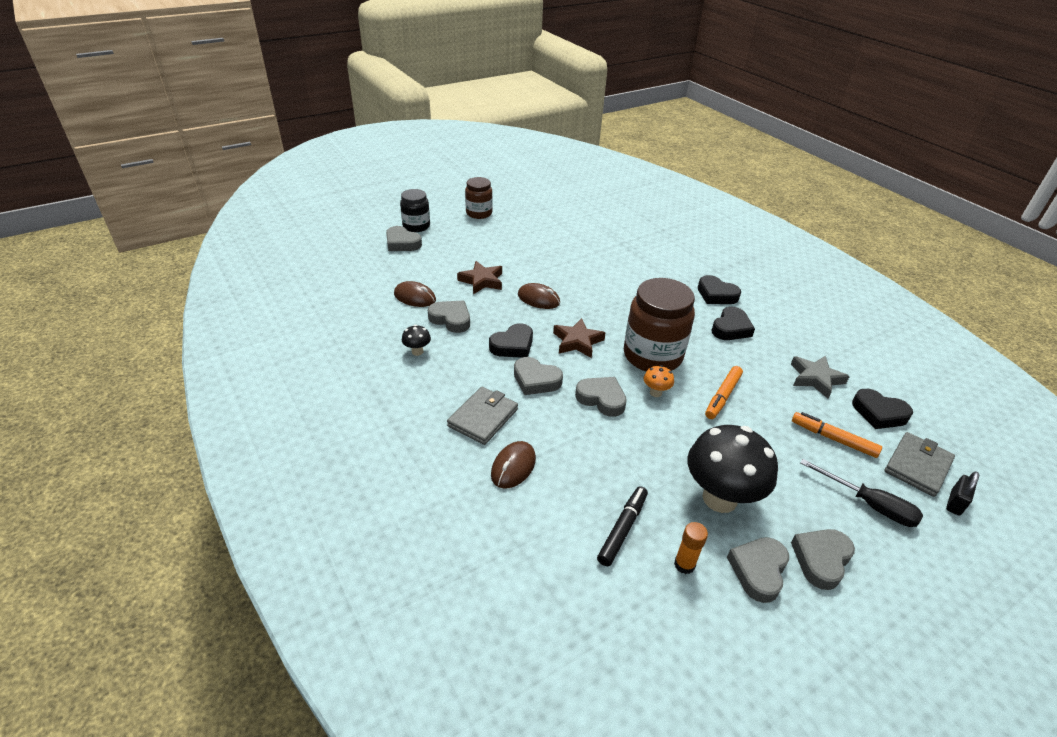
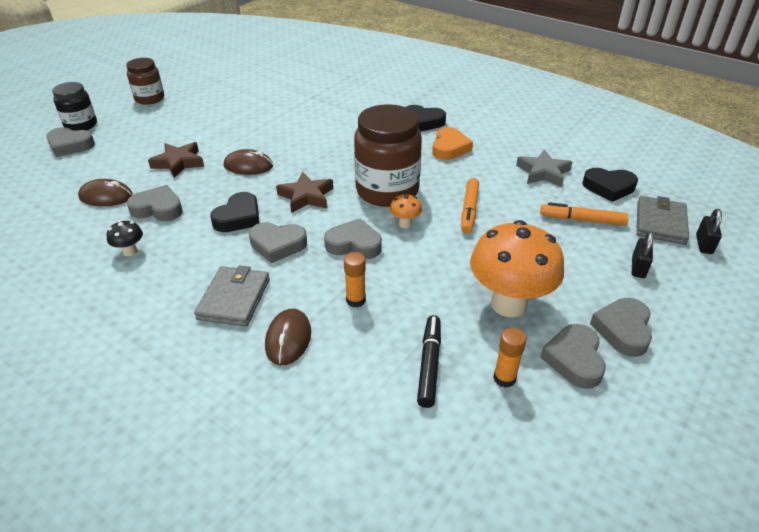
camera: 20 degrees left, 0 degrees up
(582, 451) = (356, 300): none -> orange glue stick
(719, 498) = (508, 304): black mushroom -> orange mushroom
(731, 328) = (449, 148): black heart -> orange heart
(869, 504) = (638, 267): black screwdriver -> black padlock

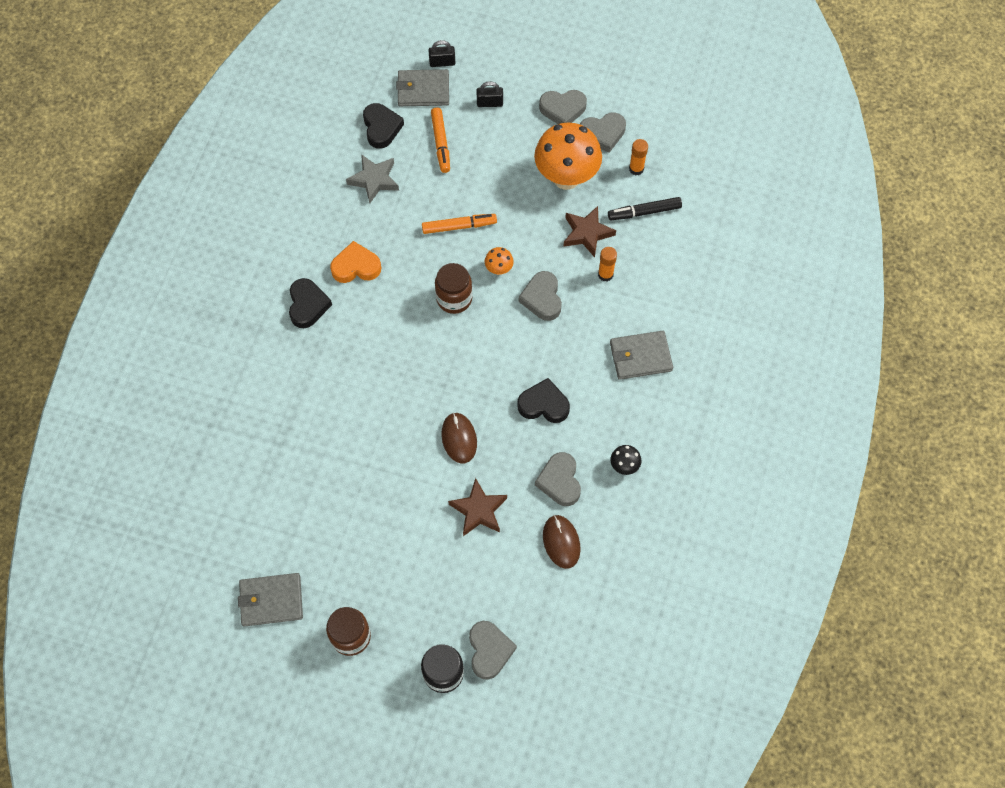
camera: 110 degrees left, 25 degrees up
(205, 78) = (271, 600): none -> grey wallet
(277, 245) = (567, 355): grey heart -> none
(288, 339) = (661, 303): brown mouse -> none
(306, 196) = (490, 363): brown star -> brown star (587, 233)
(387, 191) = (454, 299): brown jar -> brown jar, size x0.58

